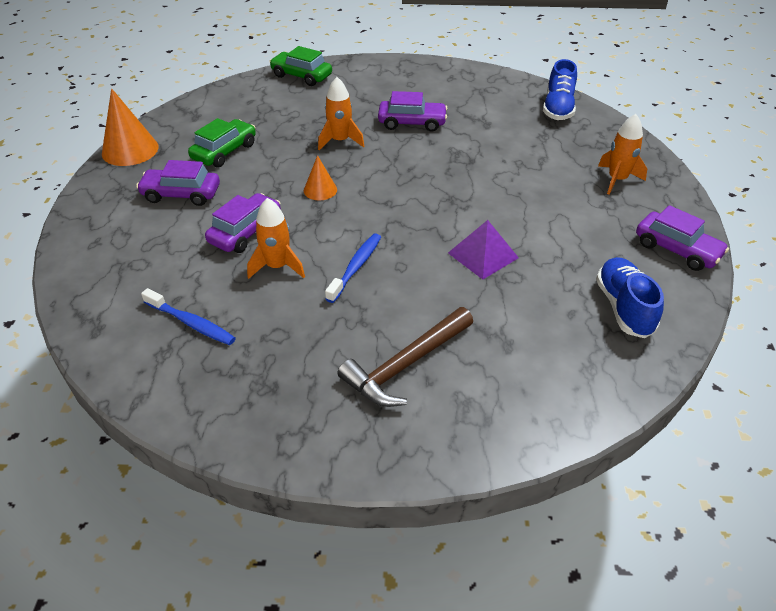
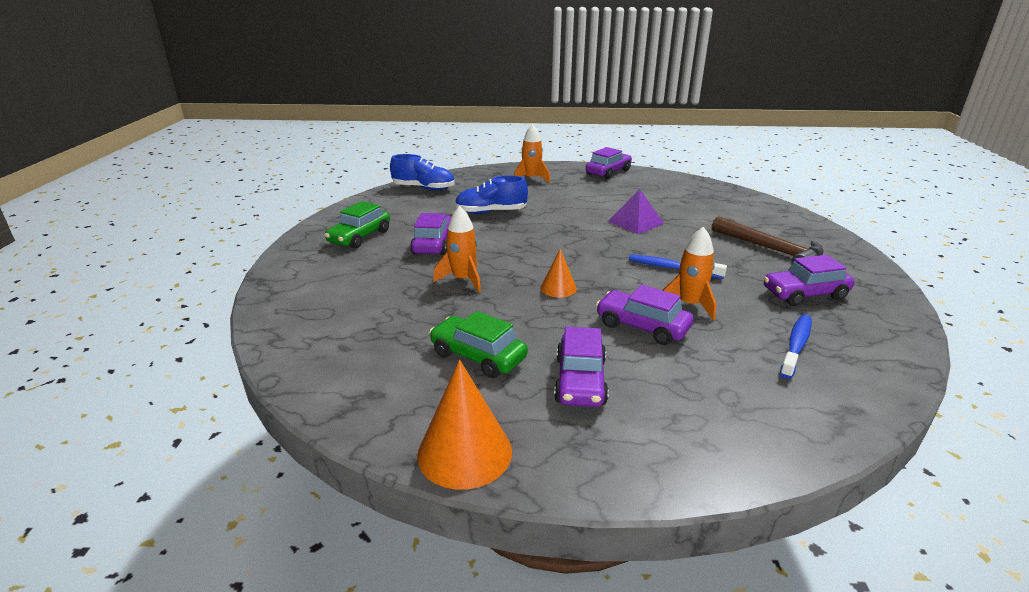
camera: 90 degrees left, 15 degrees down
(286, 362) = (804, 294): none -> purple car
(301, 76) = (289, 310): green car -> green car (360, 237)
(624, 307) = (671, 188): blue shoe -> blue shoe (491, 212)

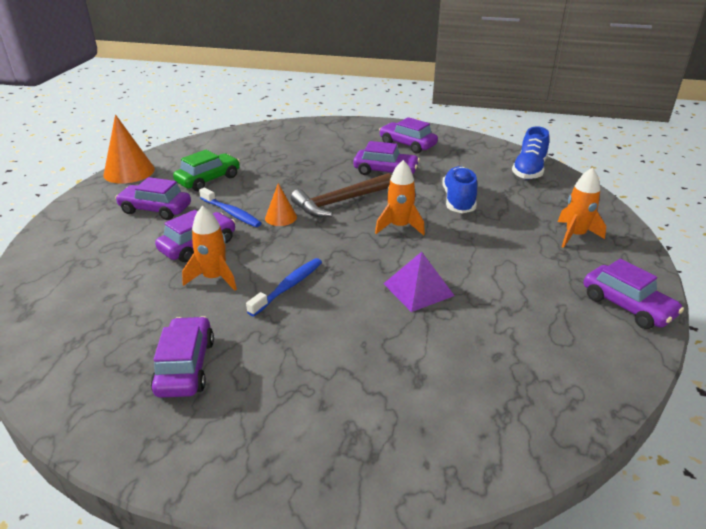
camera: 100 degrees right, 5 degrees up
(360, 237) = (407, 144): green car -> purple car
(463, 280) = (314, 180): orange rocket -> orange rocket (399, 227)
(771, 249) = (304, 386): brown hammer -> brown hammer (340, 202)
(796, 345) = (112, 319): blue toothbrush -> blue toothbrush (231, 213)

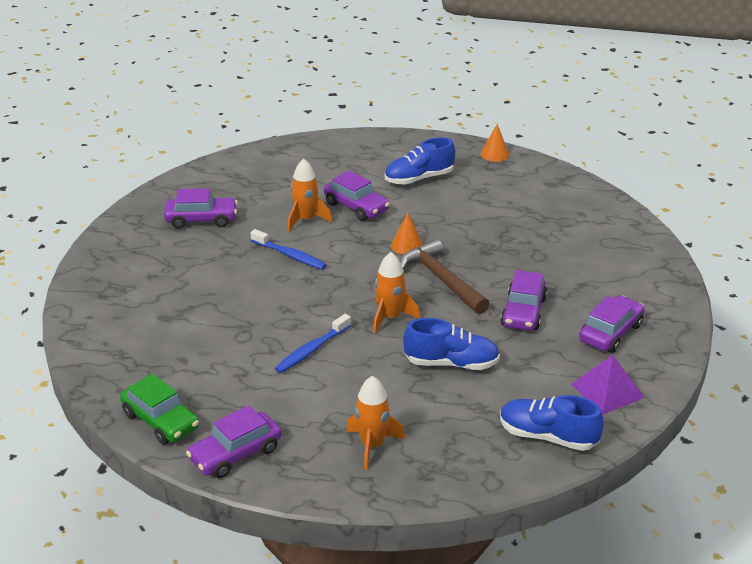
camera: 90 degrees right, 0 degrees up
(129, 172) = (495, 154): orange cone -> orange cone, size x0.57
(155, 209) = (419, 179): purple car -> blue shoe
(208, 180) = (483, 198): green car -> green car (161, 421)
(231, 213) = (414, 218): blue toothbrush -> blue toothbrush (311, 350)
(418, 289) = (278, 324): purple pyramid -> purple pyramid (607, 390)

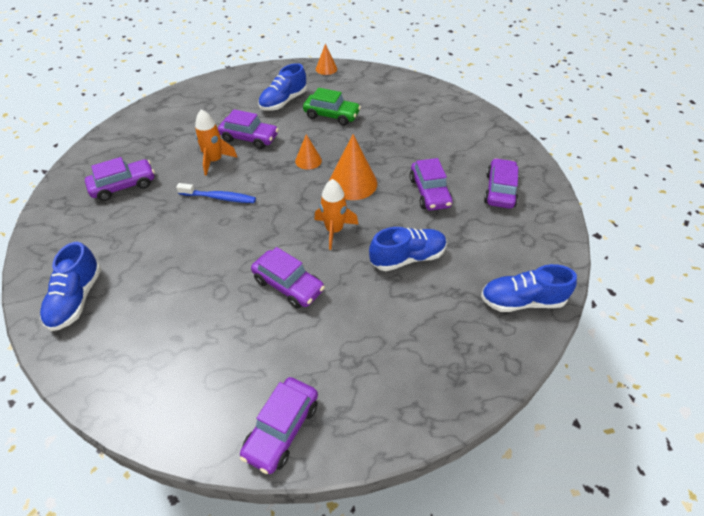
camera: 25 degrees left, 15 degrees up
(112, 303) = (76, 299): none -> blue shoe
(161, 421) = (189, 419): green car -> green car (331, 115)
(311, 350) = (288, 285): blue toothbrush -> purple car
(372, 445) = (396, 366): orange rocket -> none
(441, 280) = (352, 183): brown hammer -> orange cone
(607, 390) = (532, 241): purple pyramid -> none

